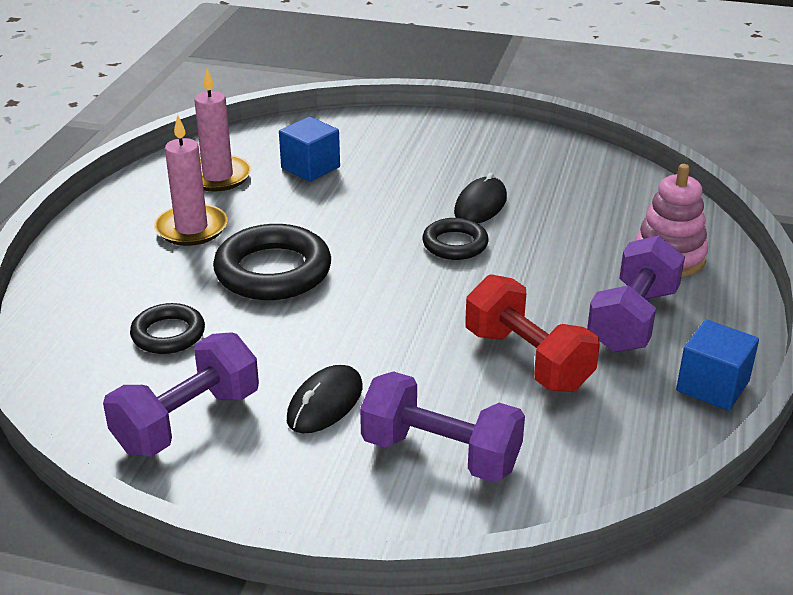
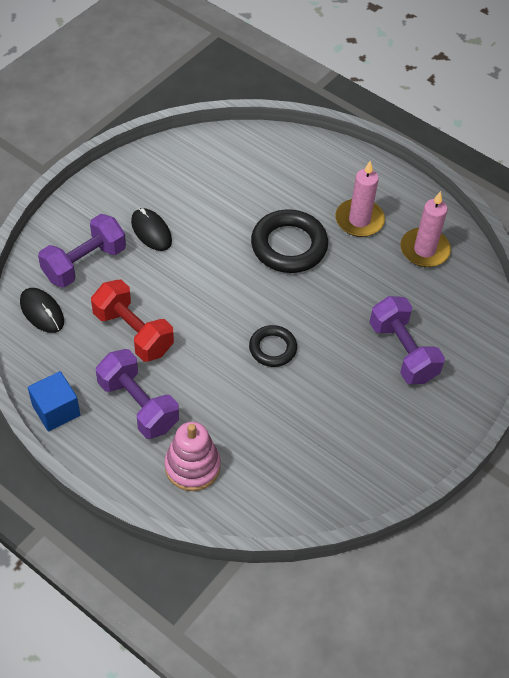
camera: 110 degrees right, 20 degrees up
(168, 334) = (249, 185): black ring -> none
(187, 421) = (170, 176): purple dumbbell -> purple dumbbell (403, 352)
(310, 167) = (416, 304): blue cube -> none
(480, 205) = (316, 385): black mouse -> black mouse (42, 312)
(527, 360) = (133, 332): red dumbbell -> red dumbbell turned 60 degrees clockwise

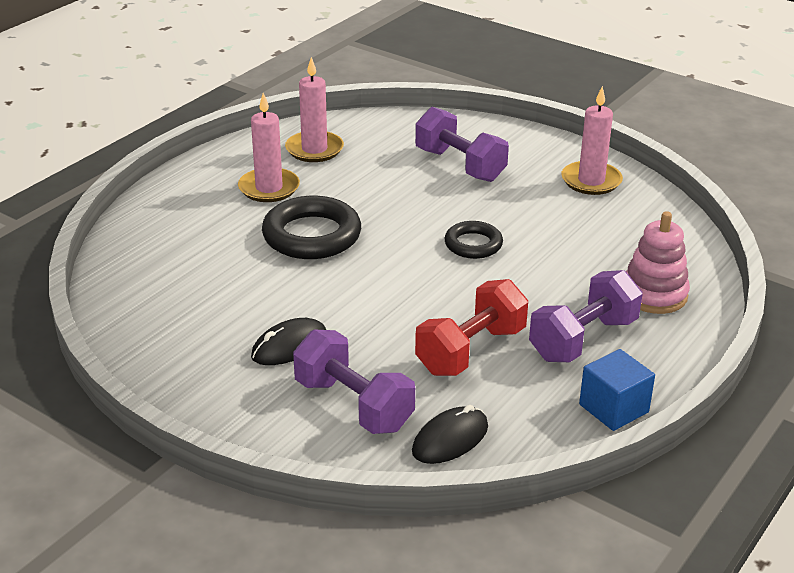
camera: 90 degrees left, 20 degrees down
(378, 452) = (591, 181): none -> pink candle
(403, 352) = (460, 165): purple dumbbell -> purple dumbbell turned 75 degrees clockwise

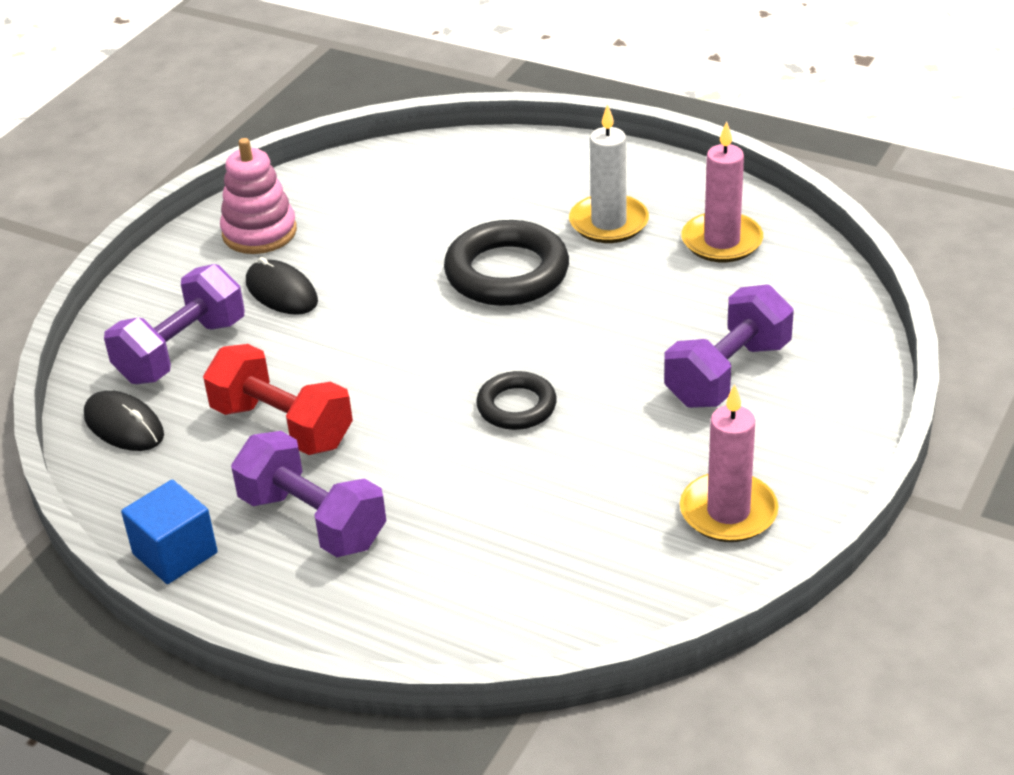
camera: 85 degrees right, 5 degrees up
(269, 188) = (609, 223): pink candle -> white candle
(654, 294) = (424, 588): pink stacking toy -> pink stacking toy (259, 232)

